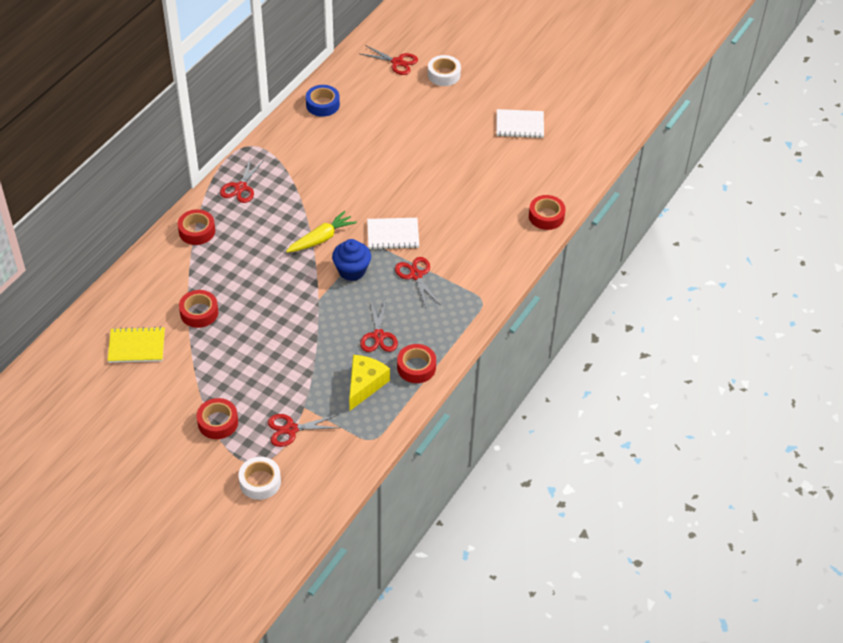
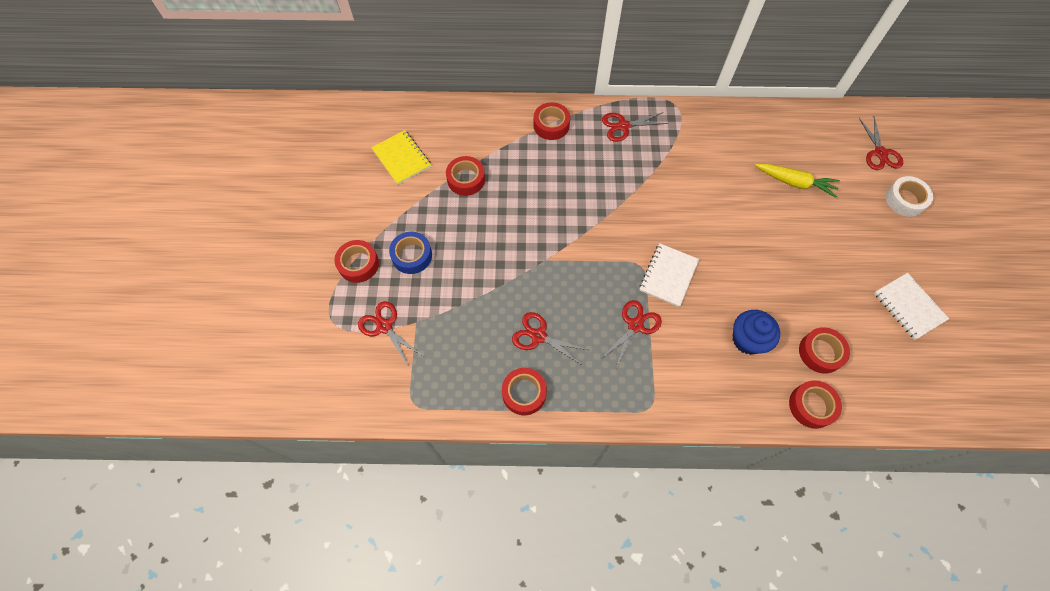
camera: 60 degrees right, 15 degrees up
(260, 482) = (313, 336): white tape -> none
(321, 238) = (616, 220): yellow carrot -> yellow carrot (795, 183)
(322, 104) = (771, 127): blue tape -> blue tape (412, 256)
(352, 270) = (598, 267): blue cupcake -> blue cupcake (747, 340)
(365, 385) = (473, 359): yellow cheese -> none
(378, 336) = (538, 336): red scissors -> red scissors turned 60 degrees clockwise
(393, 234) = (668, 275): white notebook -> white notebook turned 60 degrees clockwise
(515, 189) = (820, 352): none -> red tape

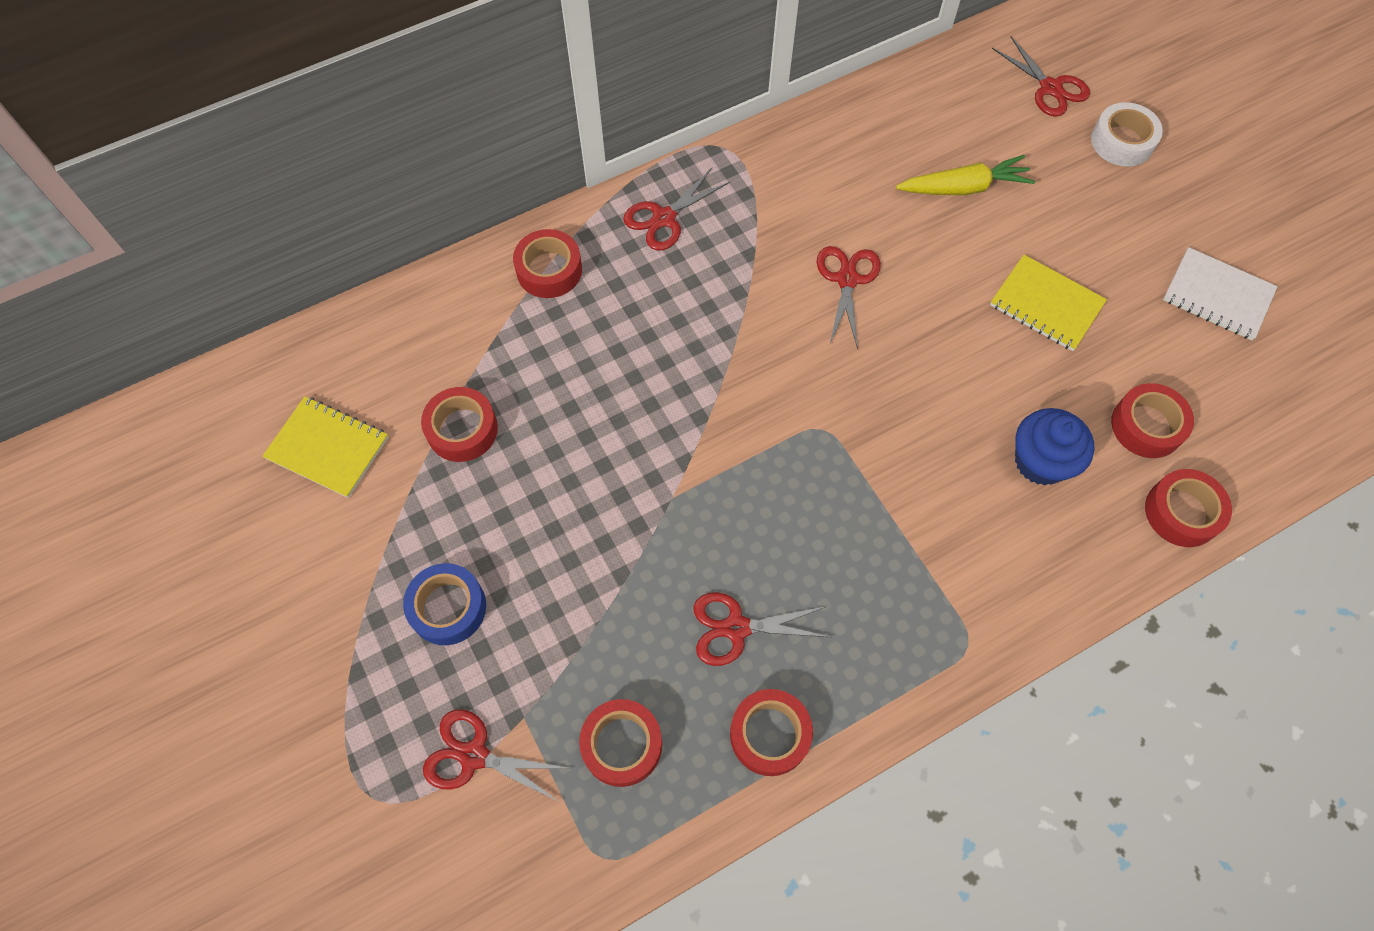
camera: 30 degrees left, 0 degrees up
(358, 264) = (362, 673): red tape -> red tape (622, 745)
(635, 325) = (871, 528): red scissors -> red scissors (847, 279)
(668, 275) = (872, 423): white notebook -> none
(803, 263) = (1046, 304): none -> yellow notebook

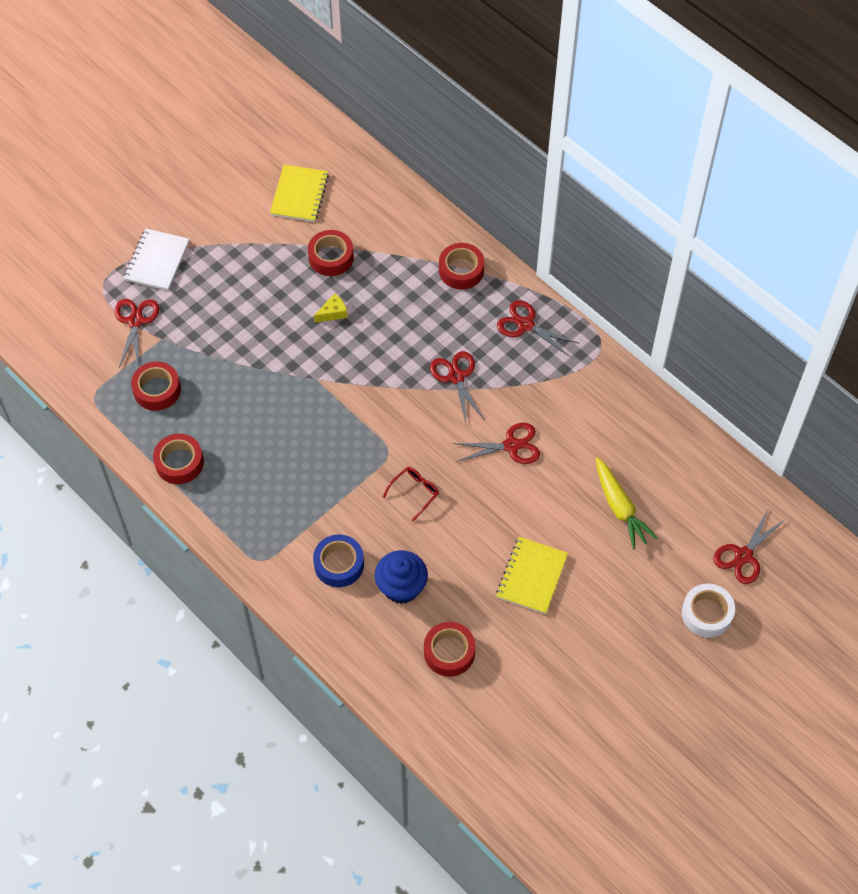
camera: 75 degrees right, 5 degrees down
(448, 608) = (216, 284): blue tape -> blue tape (339, 564)
(563, 448) = (333, 313): none -> yellow cheese
(736, 628) = (240, 432): red scissors -> red scissors (456, 377)
(894, 411) = (414, 492): none -> red glasses
(1182, 512) = (387, 680): red tape -> none
(1217, 295) = (578, 693): white notebook -> white notebook (157, 261)

